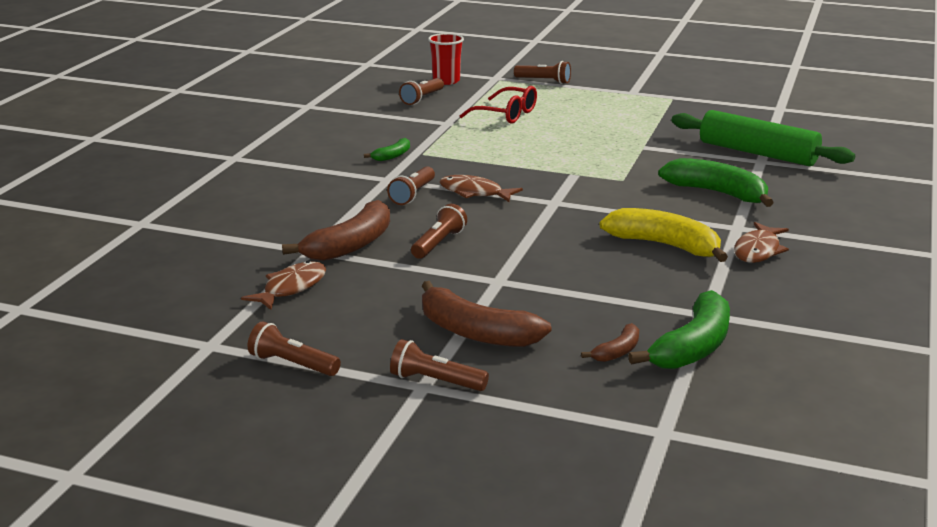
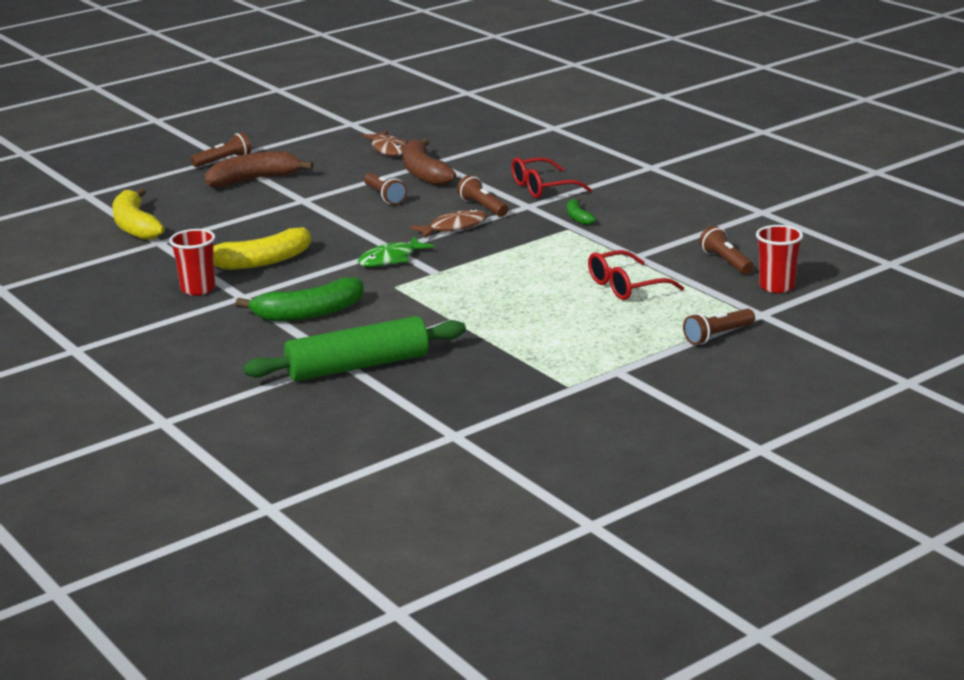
camera: 125 degrees right, 0 degrees up
(292, 364) = (298, 136): brown flashlight -> none
(335, 184) = (542, 188): none -> red glasses
(576, 196) = (391, 259): none -> green fish
(617, 351) = (169, 206): brown banana -> none
(693, 347) = (135, 226): green banana -> yellow banana
(758, 250) = (198, 289): brown fish -> red cup

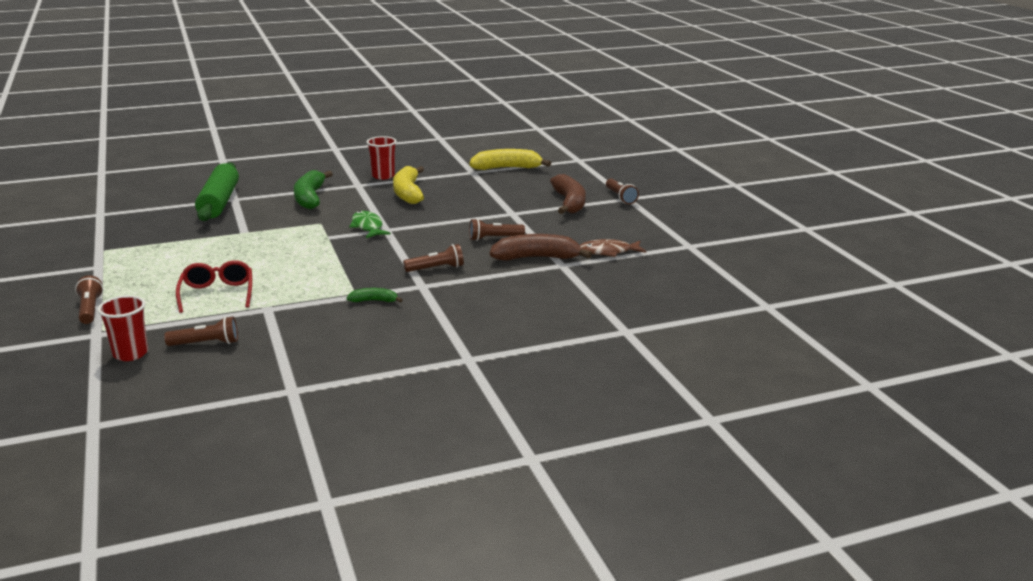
camera: 105 degrees right, 0 degrees up
(454, 227) = (405, 253): brown fish -> none
(542, 188) = (458, 298): red glasses -> none

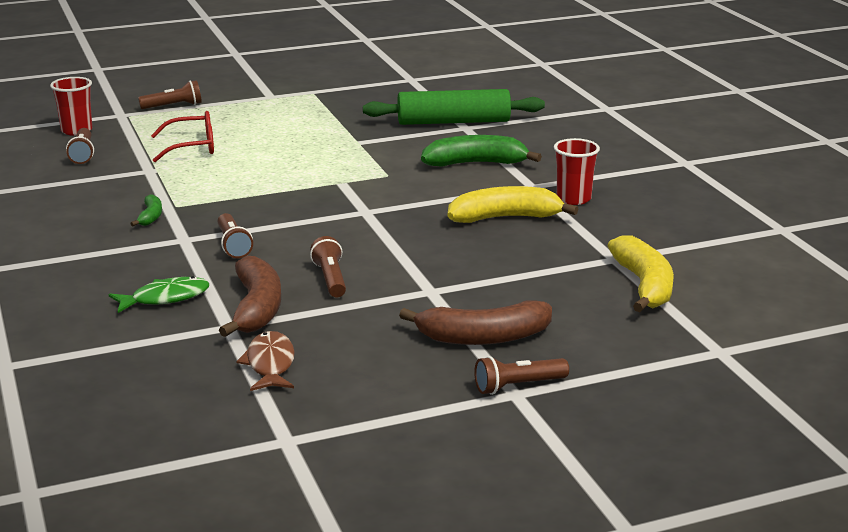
camera: 90 degrees right, 0 degrees up
(367, 227) = (374, 201): green fish -> green fish (165, 298)

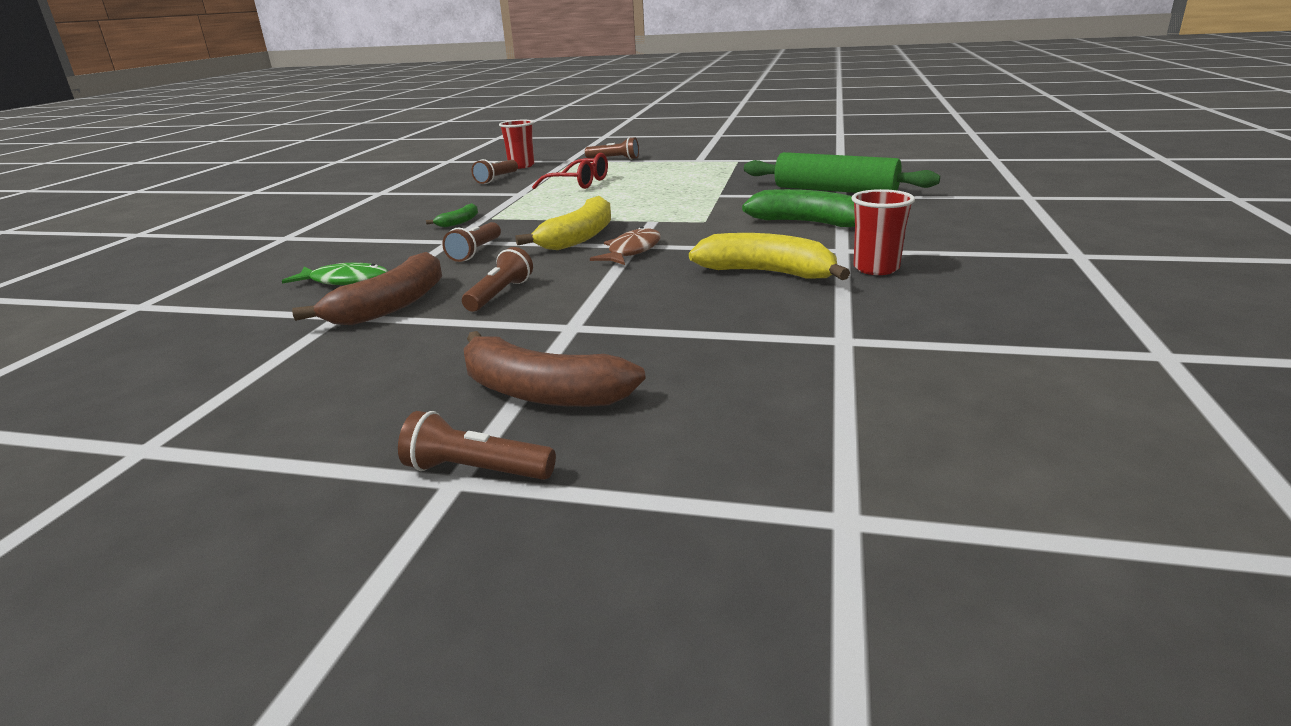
camera: 35 degrees right, 0 degrees up
(270, 364) = (298, 360): brown fish -> brown fish (632, 251)
(644, 286) = (843, 382): yellow banana -> yellow banana (579, 237)

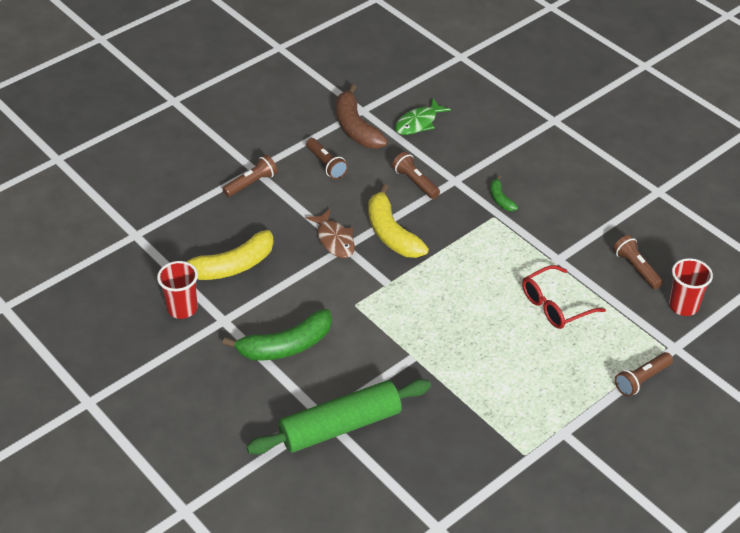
camera: 125 degrees right, 20 degrees up
(476, 470) = (173, 106): brown flashlight -> brown flashlight (251, 183)
(540, 392) = (205, 137): brown banana -> none

